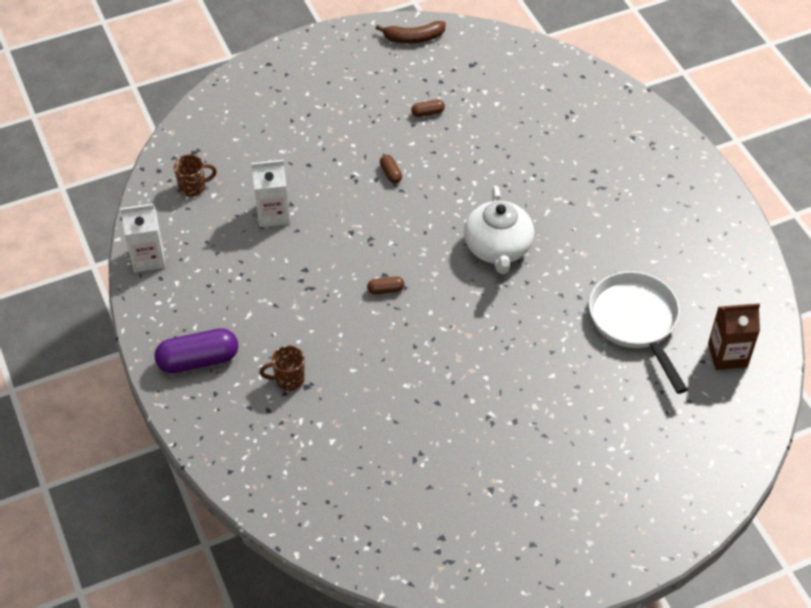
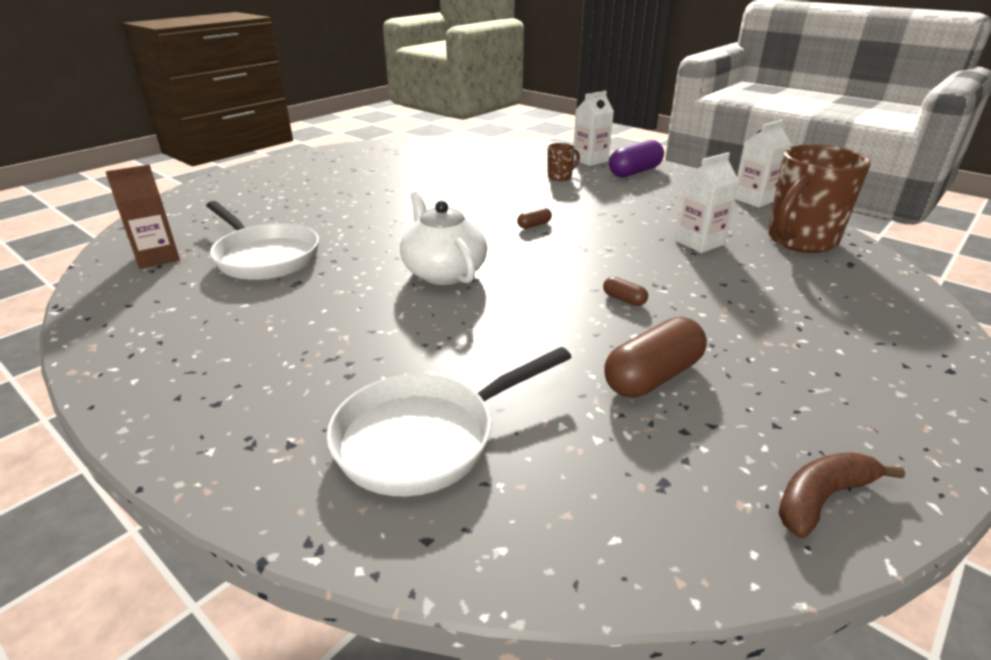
camera: 155 degrees right, 20 degrees down
(193, 187) = (800, 241): brown mug -> brown mug, size x2.20
(218, 413) = (590, 160): none -> white carton
(427, 113) = (653, 376): brown capsule -> brown capsule, size x2.15
(566, 118) = (425, 438): none -> white pan

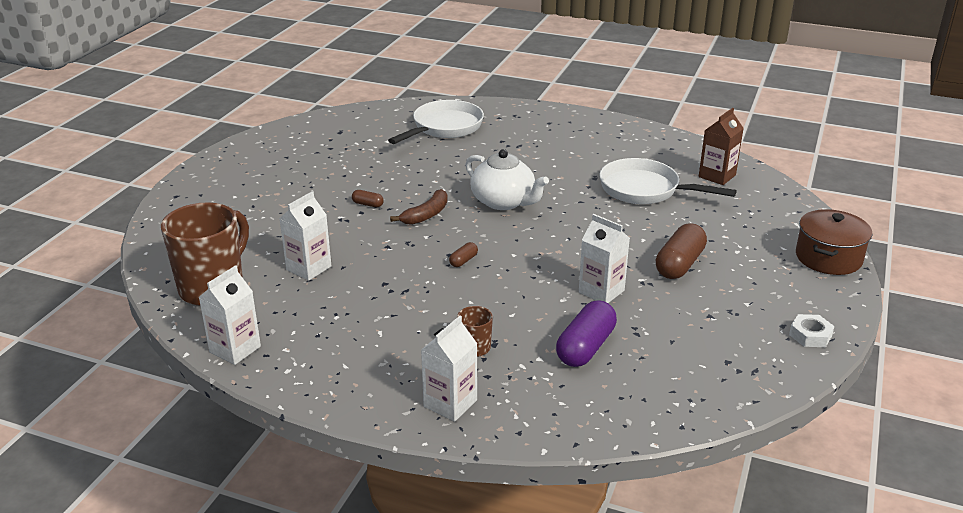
camera: 160 degrees right, 0 degrees up
(221, 183) = (828, 258): none -> brown pot
(325, 155) = (810, 335): none -> white nut
(432, 190) = (601, 291): none -> white carton
(635, 172) = (381, 383): purple capsule -> purple capsule (585, 347)
(653, 376) = (346, 165): brown capsule -> brown capsule (679, 264)
(822, 498) = (276, 137): brown banana -> brown banana (426, 215)

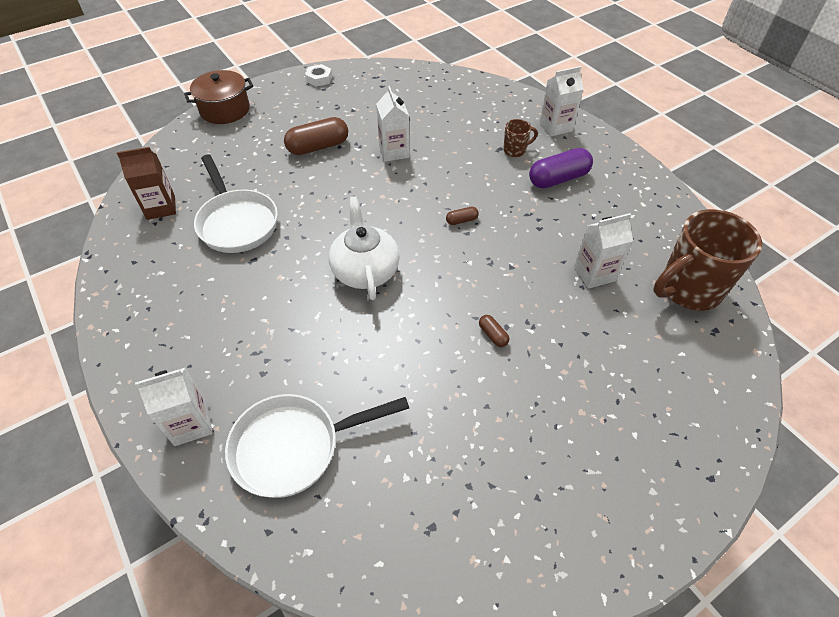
camera: 145 degrees left, 20 degrees up
(235, 349) = (681, 219): white carton -> white carton (191, 424)
(426, 215) = (448, 289): brown banana -> none
(585, 347) = (447, 123): purple capsule -> purple capsule (558, 179)

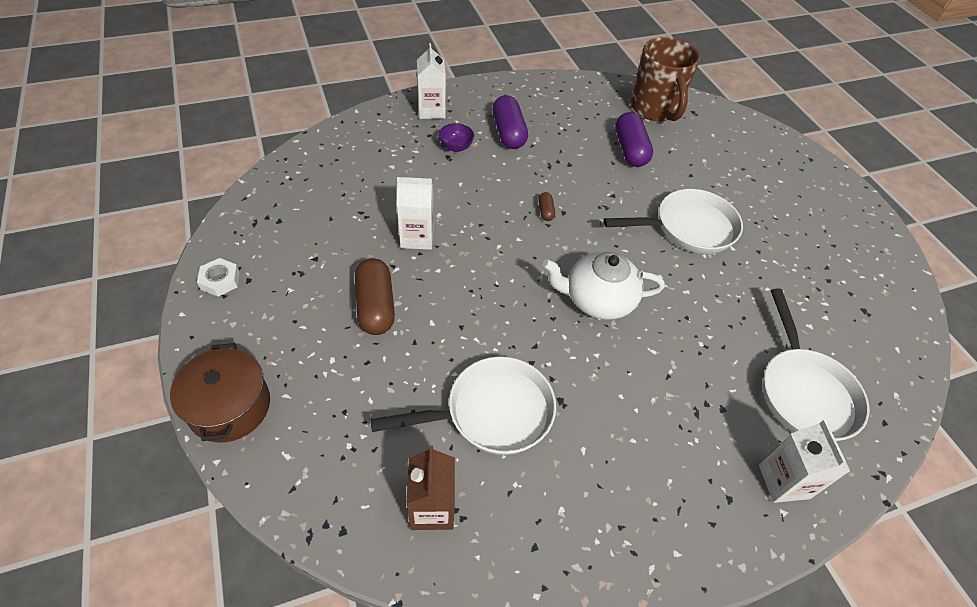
camera: 80 degrees left, 0 degrees up
(493, 335) = (688, 228): brown capsule -> white pan
(515, 150) = (456, 147): brown mug -> purple bowl
(594, 273) = (630, 150): white carton -> purple capsule

